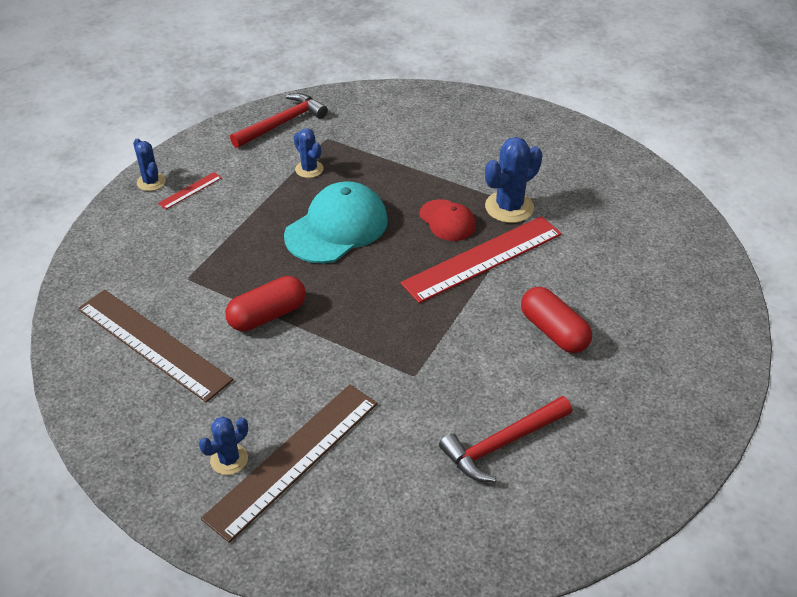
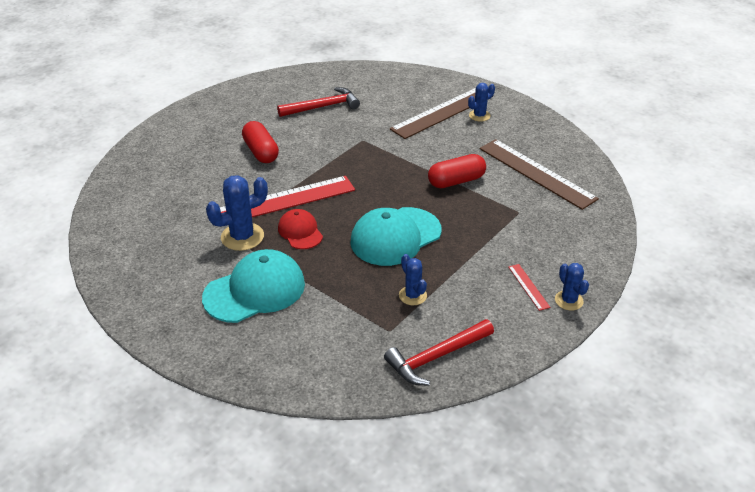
camera: 170 degrees left, 5 degrees down
(190, 190) = (528, 287): red ruler -> red ruler turned 75 degrees counterclockwise
(466, 156) = (255, 290): none -> turquoise cap

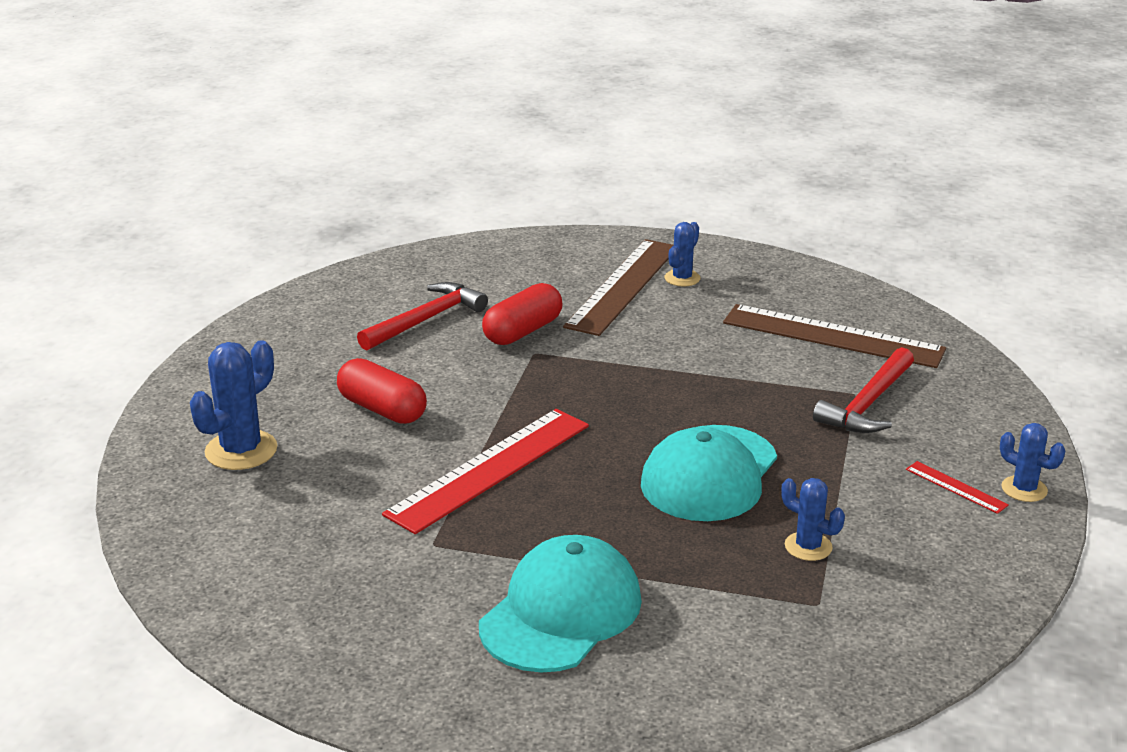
camera: 25 degrees left, 10 degrees down
(242, 237) = (467, 541): blue cactus -> blue cactus (241, 450)
(300, 232) = (556, 508): red cap -> none
(436, 357) = (916, 618): red hammer -> red hammer (868, 404)
(456, 181) = (729, 375): red capsule -> red capsule (523, 331)

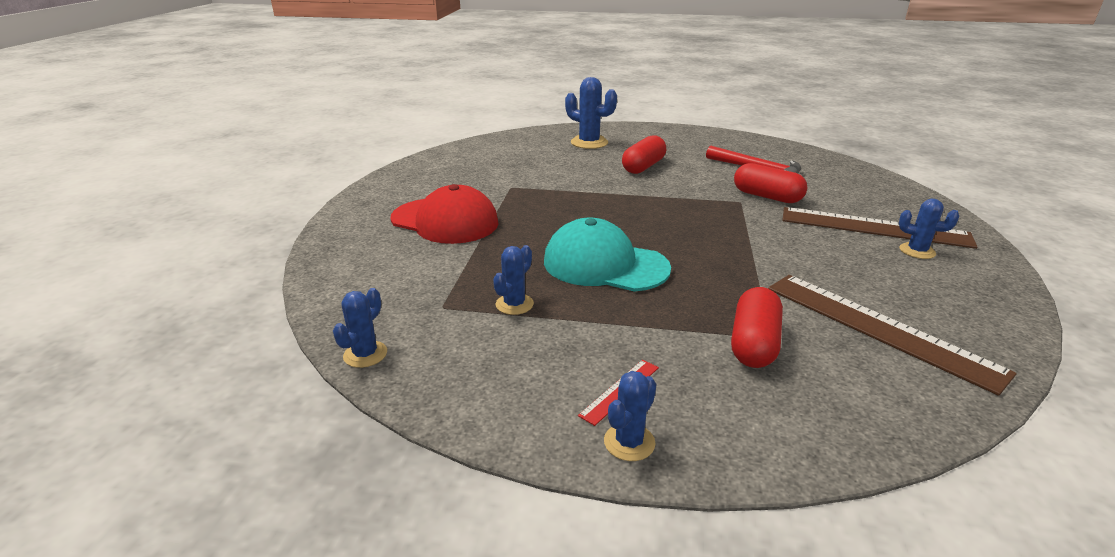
camera: 85 degrees right, 0 degrees up
(489, 469) = (589, 196): red ruler -> none
(561, 612) = (445, 221): turquoise cap -> red cap
(833, 336) = (879, 328): brown ruler -> brown ruler turned 60 degrees counterclockwise
(868, 404) = (754, 344): red hammer -> red capsule
(927, 659) = (365, 354): none -> blue cactus

